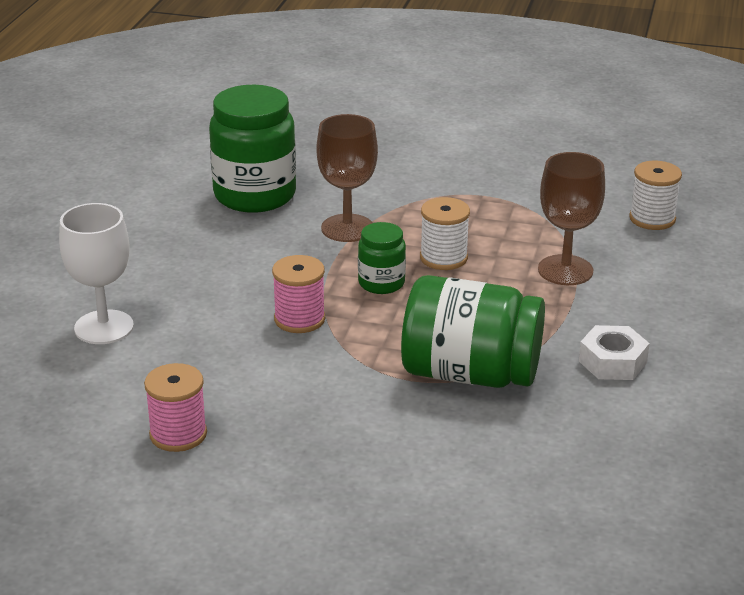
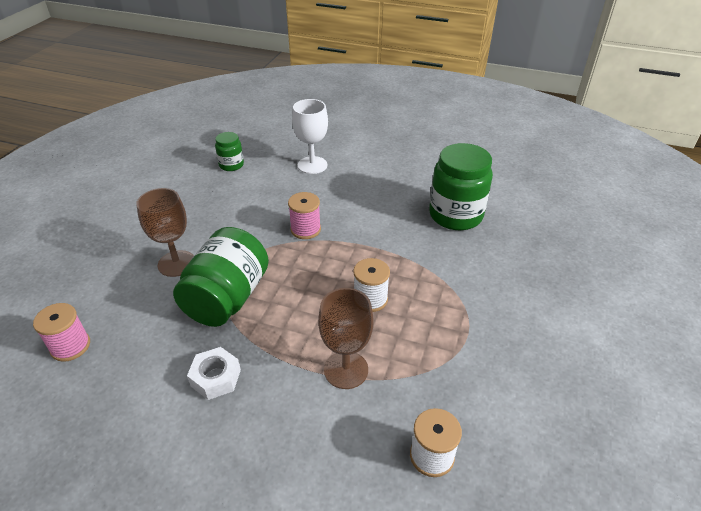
camera: 95 degrees right, 10 degrees up
(178, 434) = (214, 188): pink spool -> pink spool (70, 346)
(347, 228) = (412, 254): brown goblet -> brown goblet (176, 263)
(381, 283) = (340, 266): green jar -> green jar (231, 165)

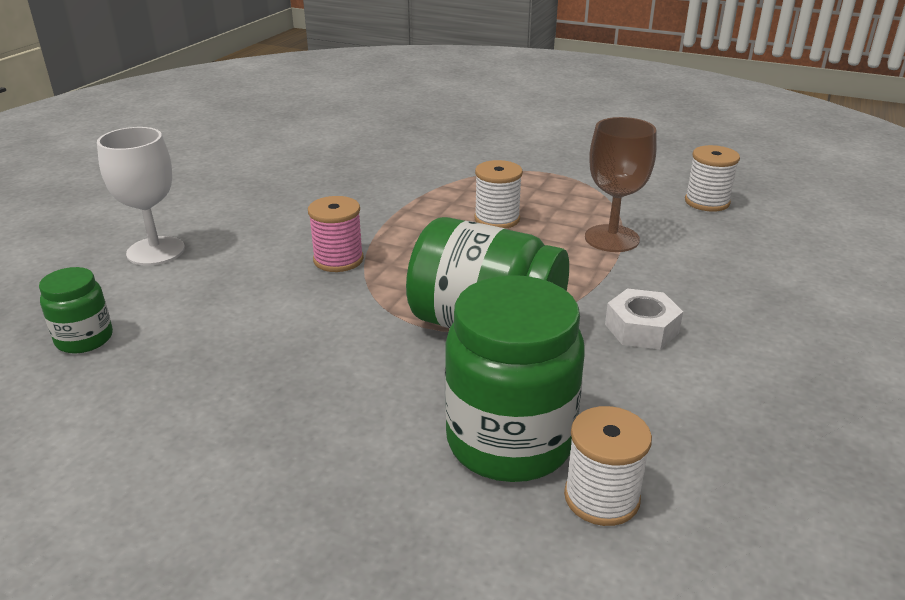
camera: 85 degrees left, 10 degrees down
(70, 346) = (601, 497): pink spool -> white spool
(176, 263) = (389, 386): brown goblet -> none
(455, 215) = (349, 159): green jar -> green jar (509, 441)

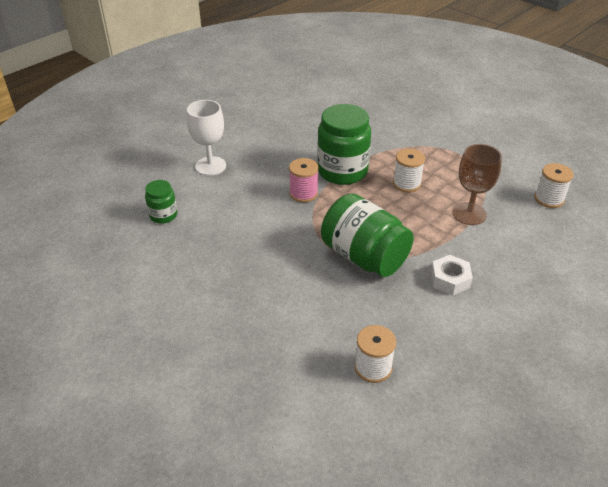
camera: 20 degrees right, 10 degrees up
(509, 441) = (343, 326): green jar -> green jar (342, 171)

